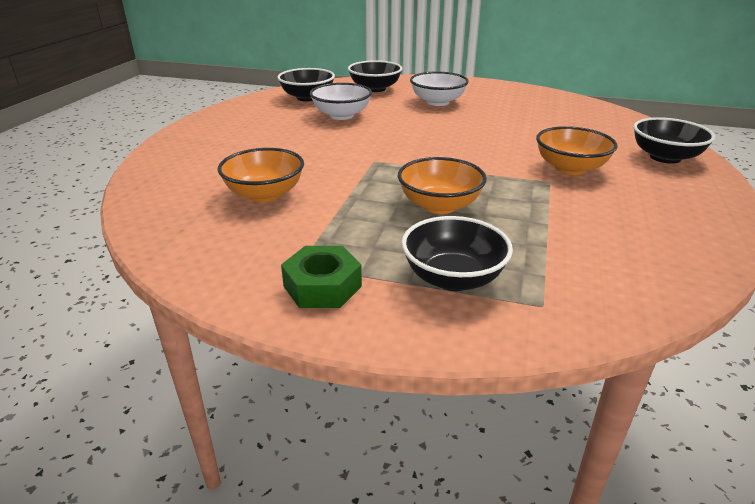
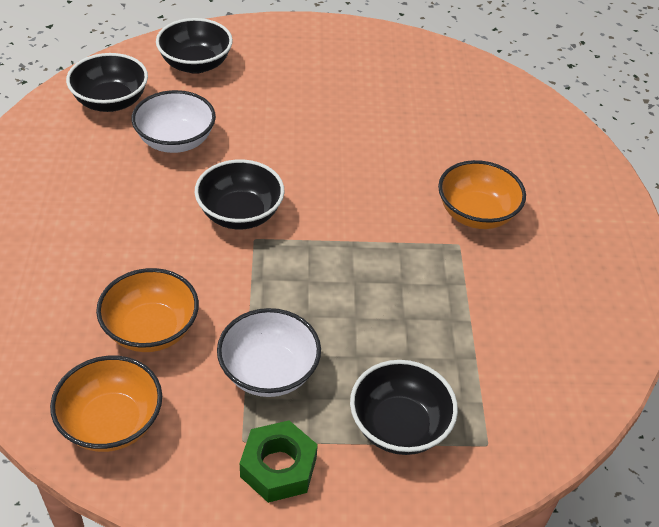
camera: 20 degrees left, 15 degrees up
(437, 102) = (290, 88): white bowl -> white bowl (269, 372)
(439, 205) = (354, 312): orange bowl -> orange bowl (111, 423)
(665, 157) = (571, 174): black bowl -> black bowl (240, 214)

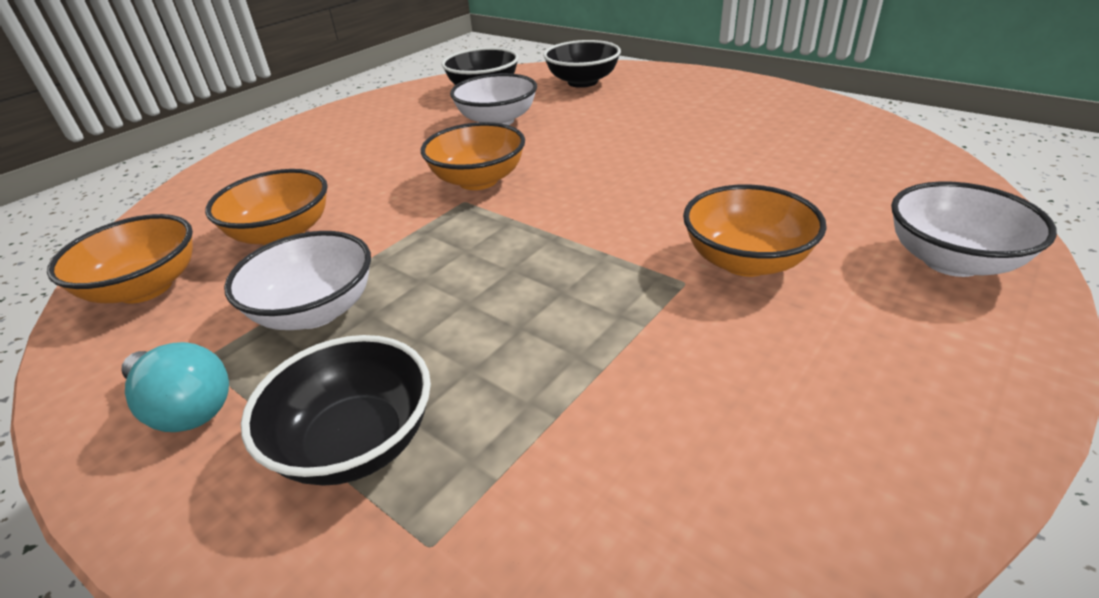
camera: 45 degrees right, 10 degrees down
(240, 214) = (478, 180): black bowl -> orange bowl
(278, 467) = (185, 407): green nut -> turquoise light bulb
(569, 170) = (951, 261): none -> white bowl

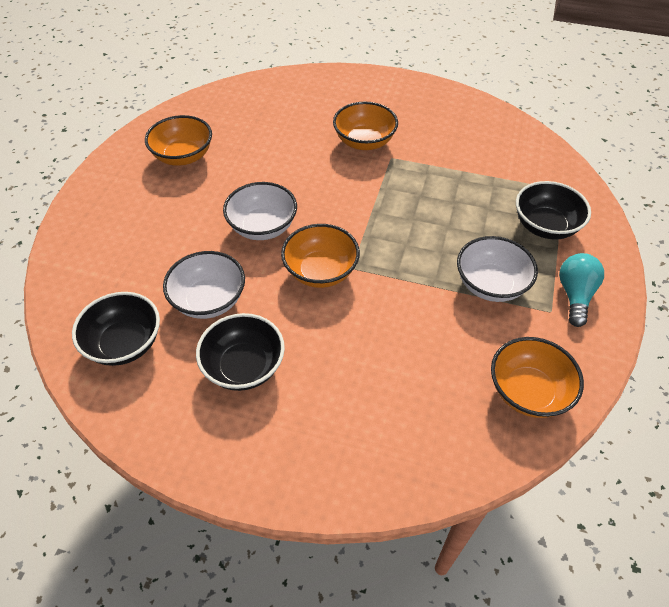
camera: 115 degrees left, 15 degrees up
(282, 234) = (436, 352): orange bowl -> orange bowl (183, 156)
(582, 82) = (103, 268): black bowl -> black bowl (244, 367)
(951, 261) = (336, 88): white bowl -> white bowl (262, 227)

